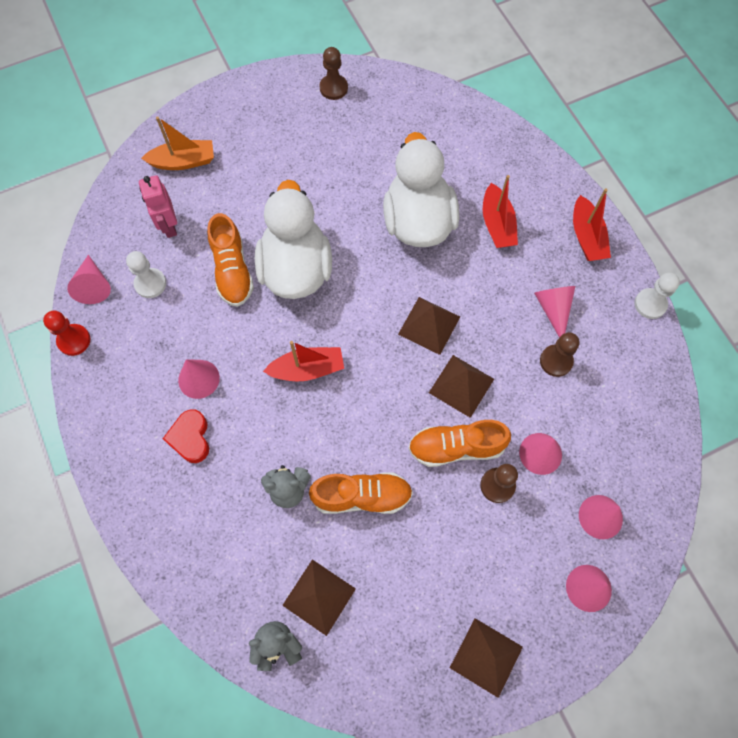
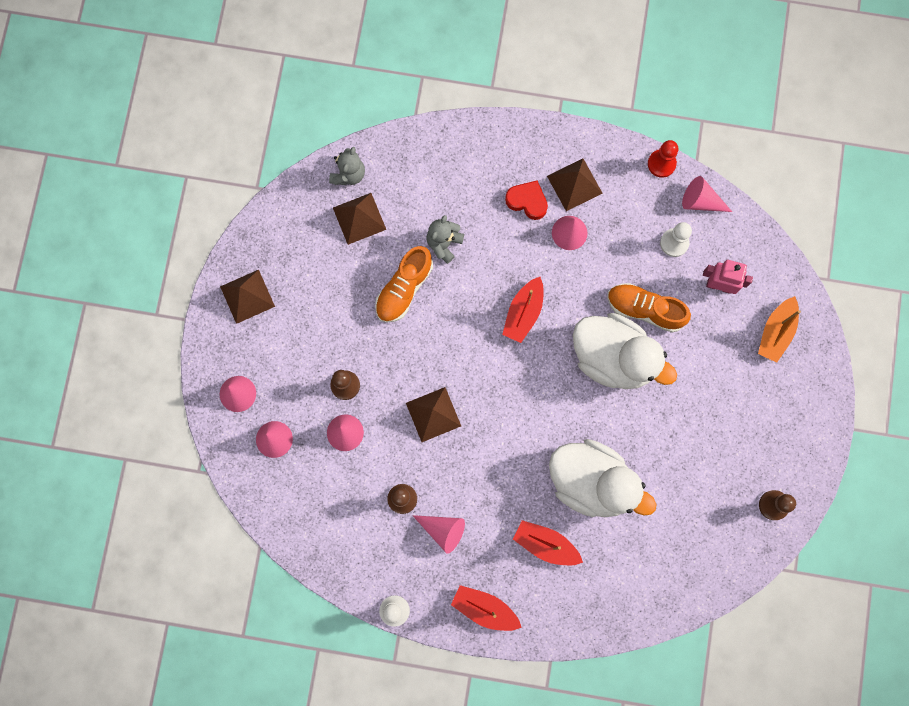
camera: 125 degrees right, 10 degrees up
(429, 325) = (496, 425): brown pyramid -> brown pyramid (574, 184)
(456, 447) = (391, 377): orange shoe -> none

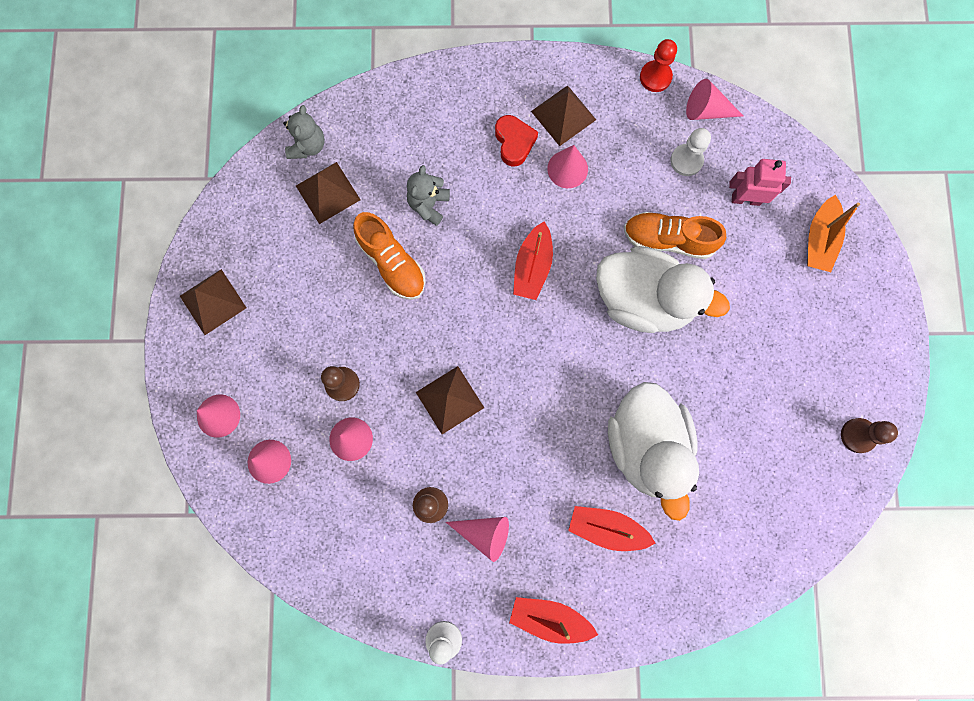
camera: 10 degrees left, 0 degrees up
(404, 289) = (392, 263): orange shoe -> orange shoe turned 60 degrees counterclockwise
(527, 201) = (514, 142): red heart -> red heart turned 60 degrees clockwise
(592, 482) = (646, 446): white duck -> white duck turned 60 degrees clockwise

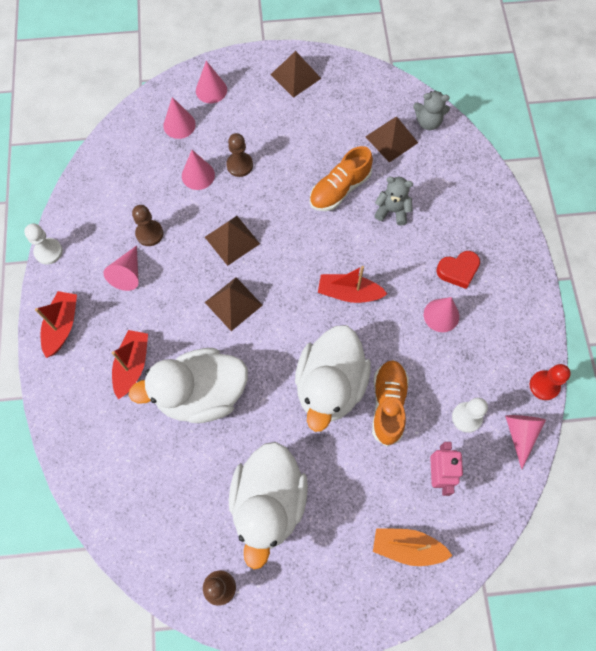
camera: 85 degrees right, 10 degrees down
(563, 115) = (491, 308): brown pyramid -> brown pyramid (233, 303)
(771, 378) = (268, 503): none -> white duck

